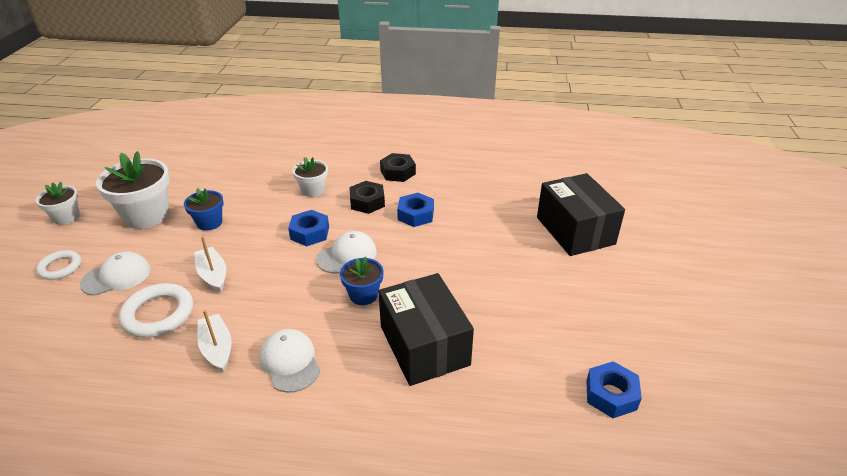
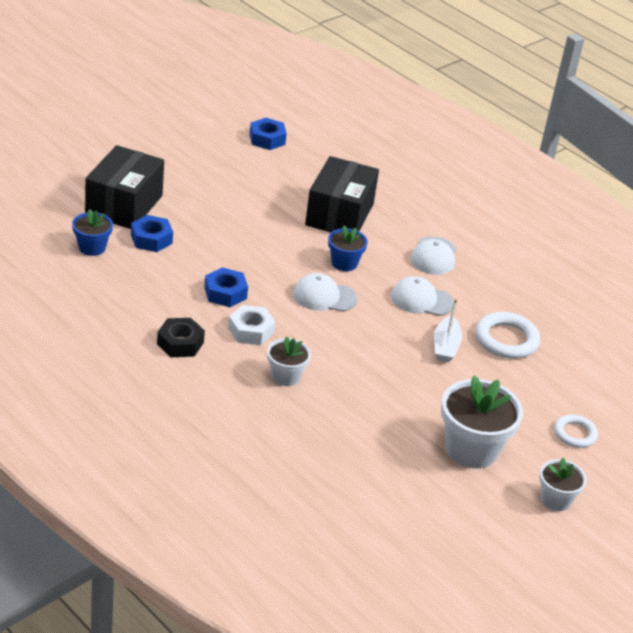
camera: 145 degrees left, 0 degrees up
(116, 276) = (527, 393): white cap -> white cap (421, 300)
(209, 223) = (415, 401): blue flower pot -> blue flower pot (92, 247)
(217, 348) = (476, 291): white boat -> none
(310, 233) = (334, 334): blue nut -> blue nut (151, 239)
(367, 202) = (250, 331): black nut -> white nut

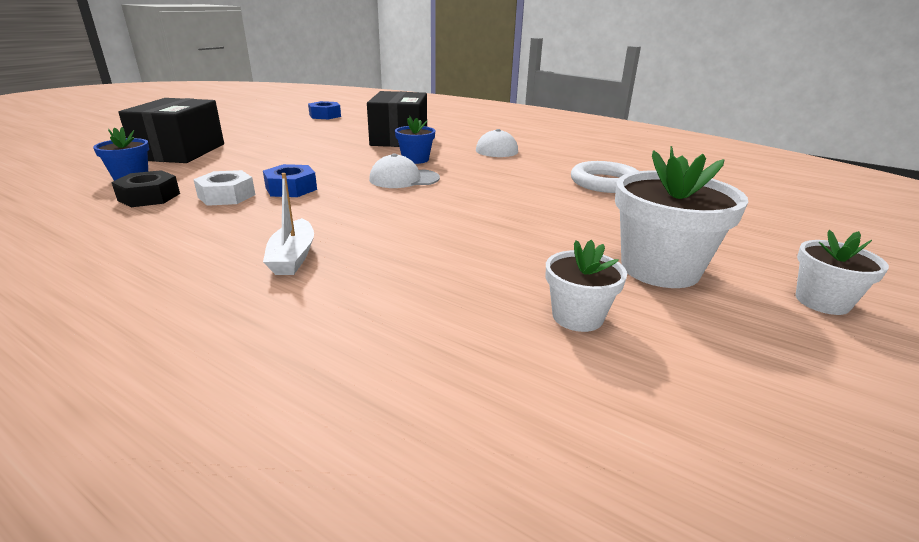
camera: 10 degrees left, 10 degrees down
(151, 239) = (206, 166): blue nut -> none
(180, 343) = (229, 231): black nut -> black nut (149, 197)
(250, 331) = (325, 210): white nut -> white nut (226, 196)
(285, 376) = (379, 240): white flower pot -> white flower pot (577, 317)
(421, 300) = (503, 170): white cap -> none
(445, 346) = (550, 194): white boat -> white boat (293, 257)
(575, 434) = (753, 235): white ring -> none

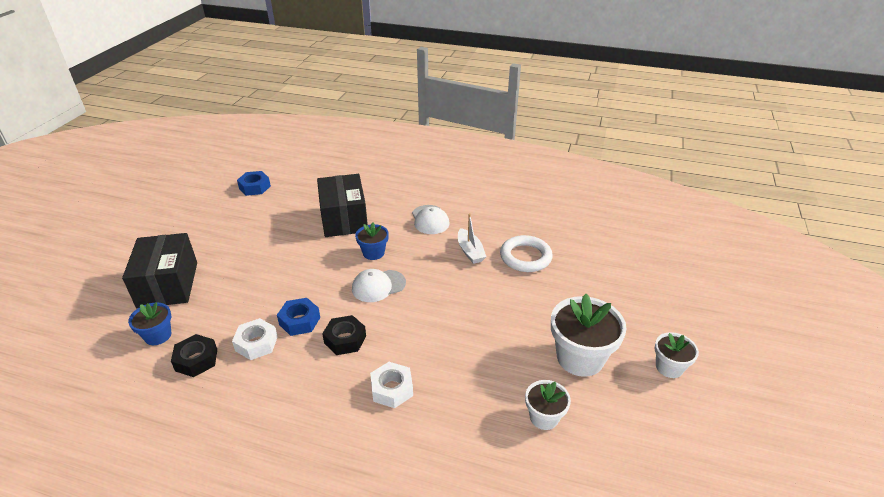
camera: 15 degrees left, 10 degrees up
(293, 257) = (352, 406): white boat -> white boat (470, 251)
(332, 207) = (345, 339): none -> black nut
(358, 252) = (392, 389): none -> white nut

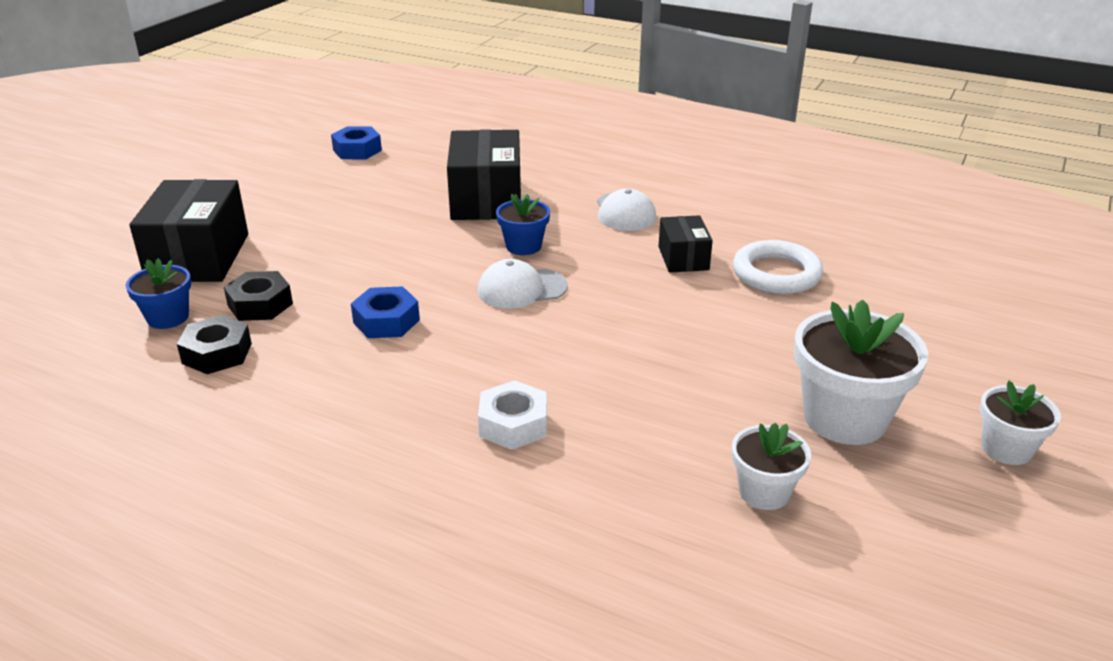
camera: 10 degrees right, 5 degrees down
(256, 343) = (312, 342): white nut -> none
(345, 339) = (452, 352): black nut -> black nut (260, 304)
(470, 251) = (683, 258): white boat -> black box

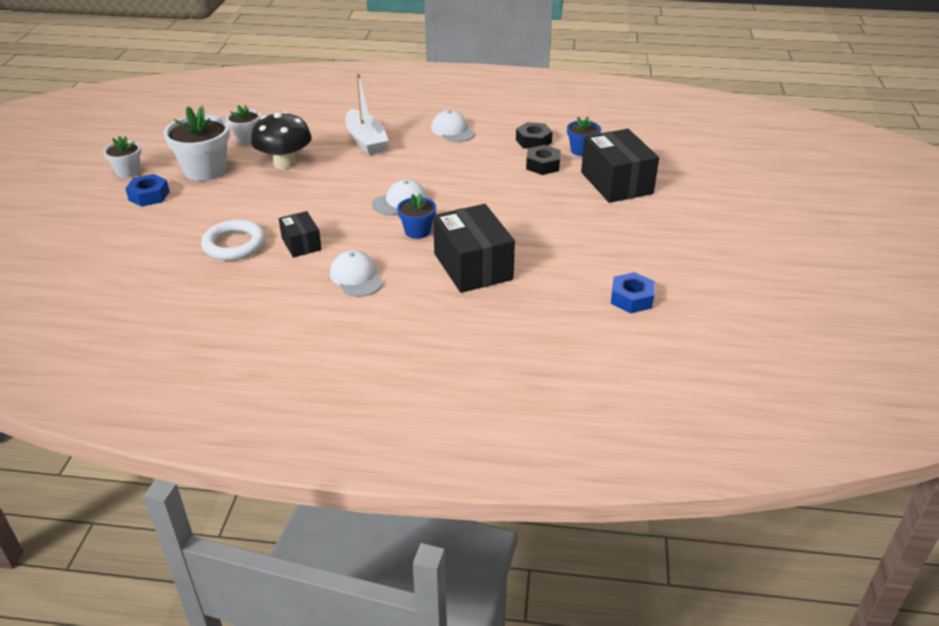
camera: 160 degrees right, 5 degrees up
(330, 412) = (453, 130): none -> white cap
(386, 321) = (464, 170): blue nut -> blue nut (149, 196)
(513, 424) = (366, 141): white nut -> white boat
(688, 402) = (285, 163): none -> black mushroom

